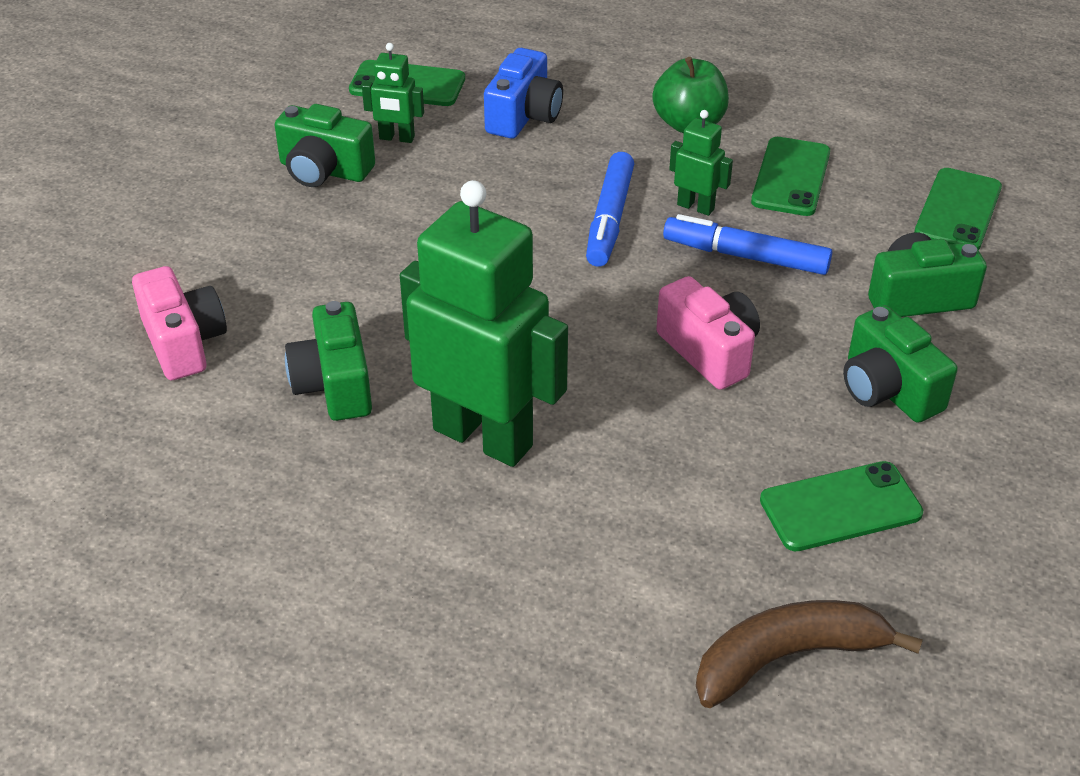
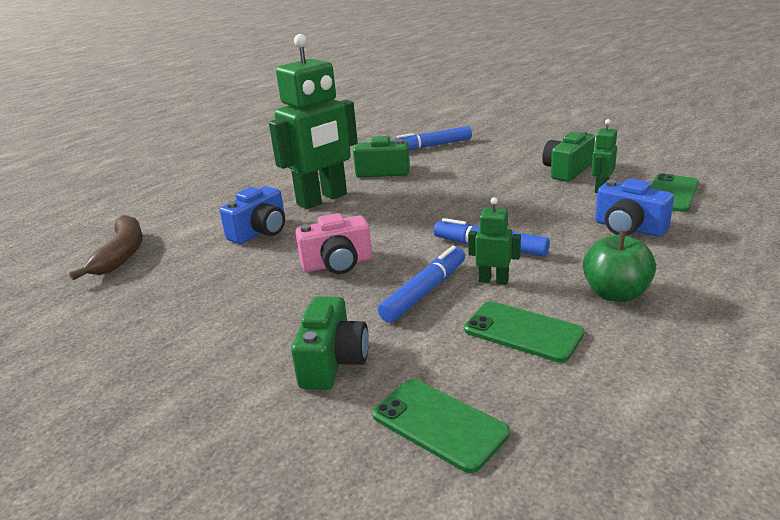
camera: 110 degrees right, 15 degrees down
(183, 342) = (432, 146): pink camera -> blue marker
(637, 480) = (260, 232): none -> blue camera
(696, 207) = (493, 280): green robot -> green robot turned 120 degrees counterclockwise
(840, 507) = (184, 285): green phone -> none
(888, 389) = (252, 323): green camera -> none

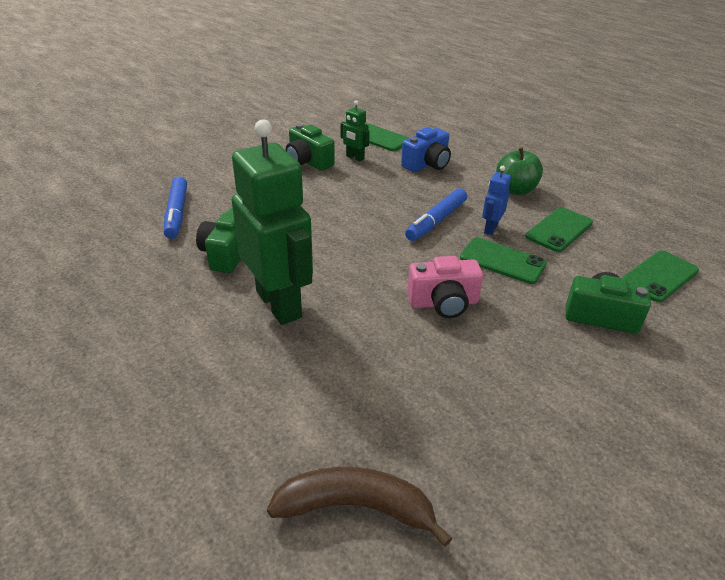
camera: 85 degrees left, 10 degrees up
(260, 232) = (346, 358): blue camera -> none
(337, 264) = (443, 303): pink camera -> pink camera turned 90 degrees clockwise
(425, 292) = (502, 261): blue marker -> green phone
(493, 280) = (490, 229): green robot -> blue robot

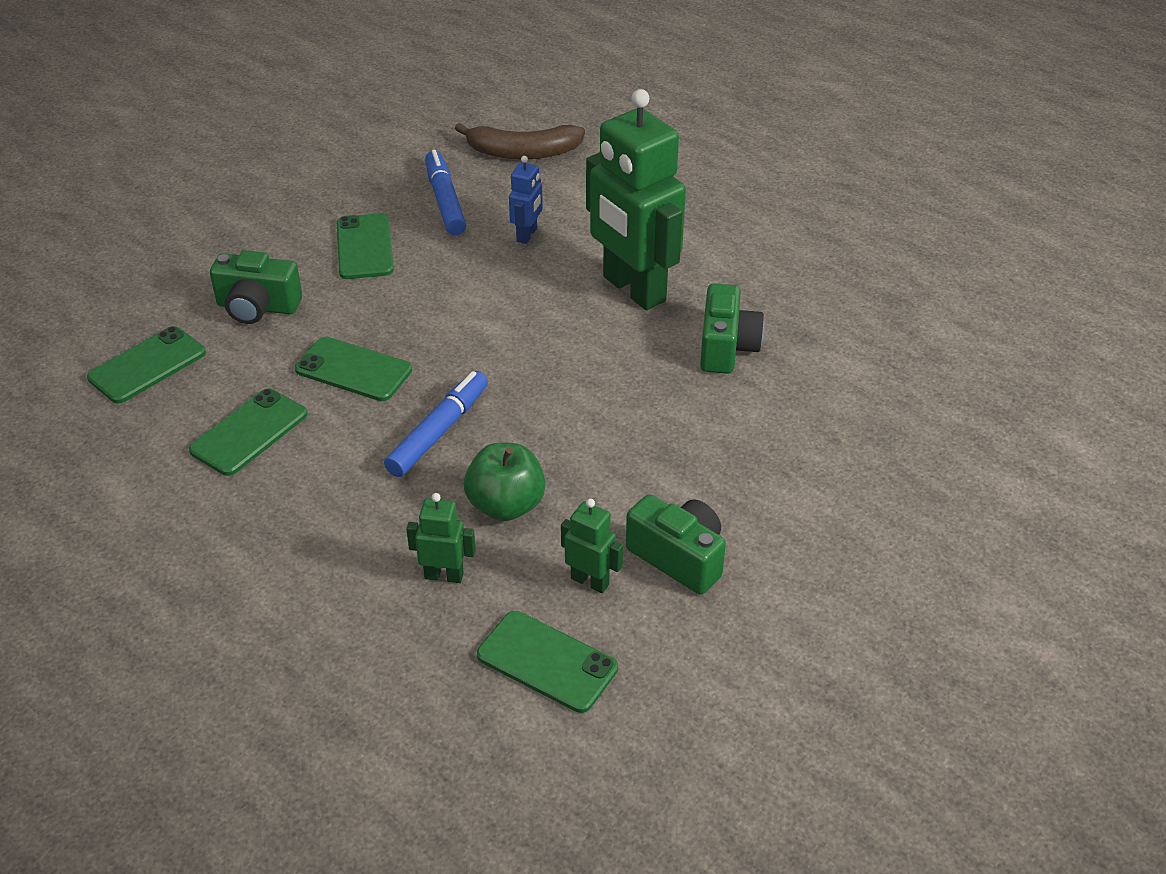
camera: 175 degrees right, 5 degrees up
(177, 213) = (839, 408): blue marker -> blue marker (445, 200)
(427, 164) = (444, 575): blue camera -> green robot
(443, 303) = (441, 306): pink camera -> none
(490, 229) = (356, 424): blue robot -> blue robot (527, 235)
(515, 190) = (287, 518): green apple -> green apple (506, 505)
(526, 370) = (364, 247): none -> green phone

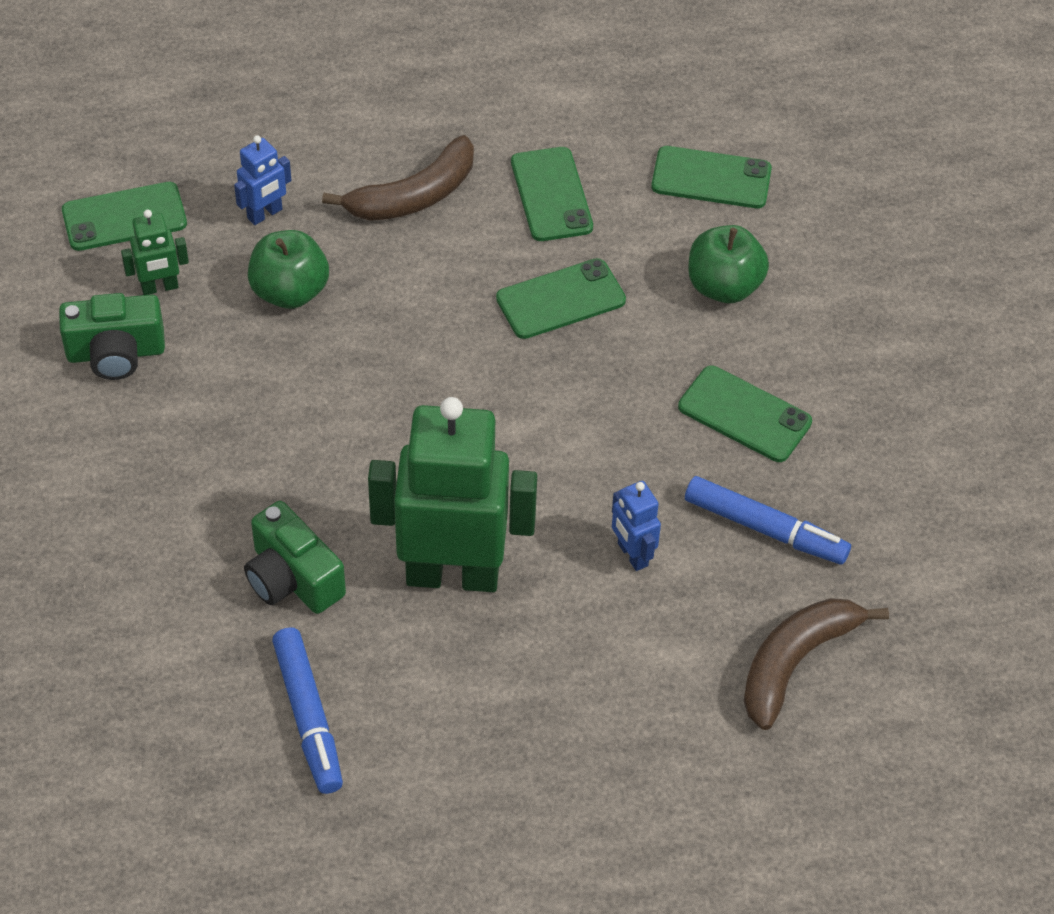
camera: 130 degrees right, 10 degrees up
(147, 365) = (711, 178): green phone -> green phone turned 75 degrees counterclockwise
(257, 307) = (724, 287): green camera -> green apple
(330, 503) = (413, 196): none -> brown banana
(439, 432) = (419, 305): blue marker -> blue marker (308, 717)
(444, 575) = (265, 214): green robot -> blue robot

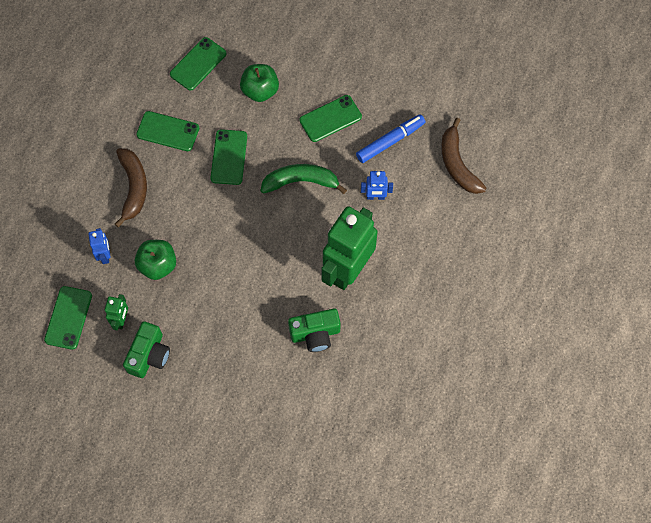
camera: 60 degrees left, 15 degrees up
(308, 717) = (387, 358): blue marker -> none
(584, 425) = (301, 181): none -> green banana

